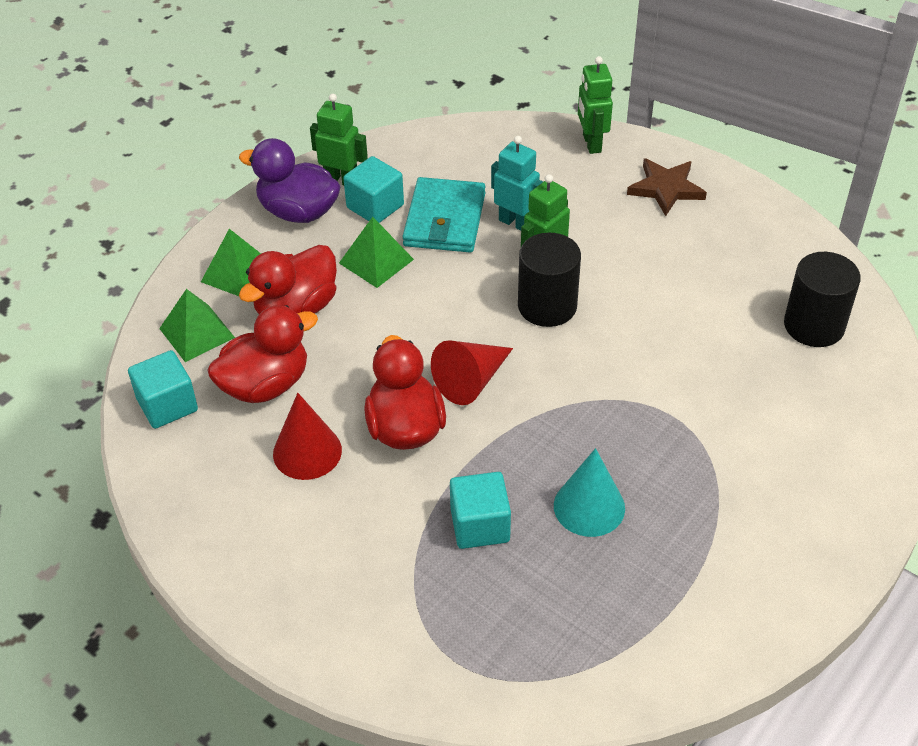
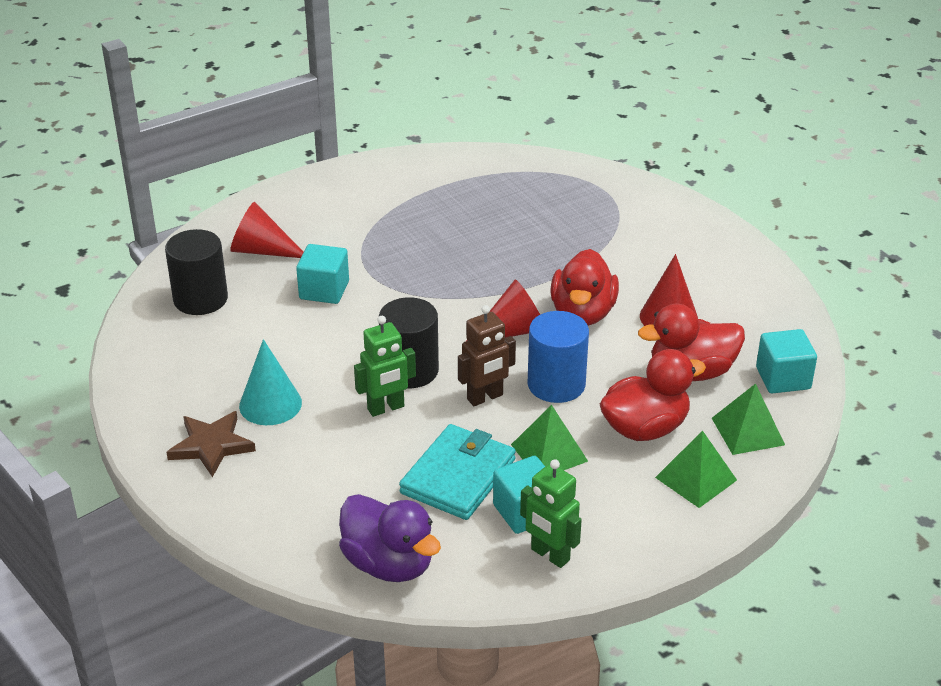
camera: 160 degrees left, 10 degrees down
(298, 212) = (612, 529): purple duck -> purple duck (389, 564)
(398, 331) = (556, 384): none -> blue cylinder
(459, 298) = (485, 397): none -> brown robot
(480, 525) = (554, 246): turquoise cube -> turquoise cube (324, 290)
(516, 223) = (388, 453): turquoise robot -> none
(589, 506) = (470, 237): turquoise cone -> turquoise cone (270, 404)
(591, 143) = (244, 519): green robot -> none
(811, 409) = (262, 250): none -> red cone

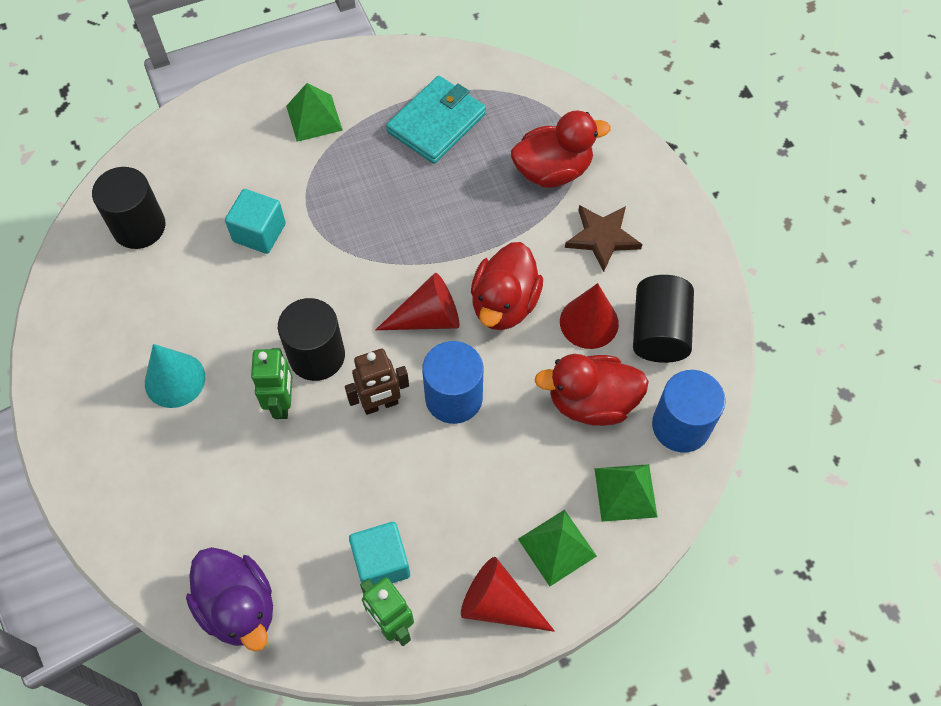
camera: 10 degrees right, 25 degrees up
(211, 446) = (108, 426): brown star -> brown star (602, 238)
(262, 250) = (212, 168): red cone -> red cone (498, 604)
(386, 408) = (282, 403): green robot -> green robot turned 75 degrees counterclockwise
(458, 476) = (329, 505): turquoise wallet -> turquoise wallet (436, 123)
(549, 452) = (424, 488): green pyramid -> green pyramid (314, 118)
(645, 428) = (525, 471): red duck -> red duck (553, 171)
(737, 316) = (659, 332): none -> black cylinder
(783, 378) = (681, 425): turquoise cube -> blue cylinder

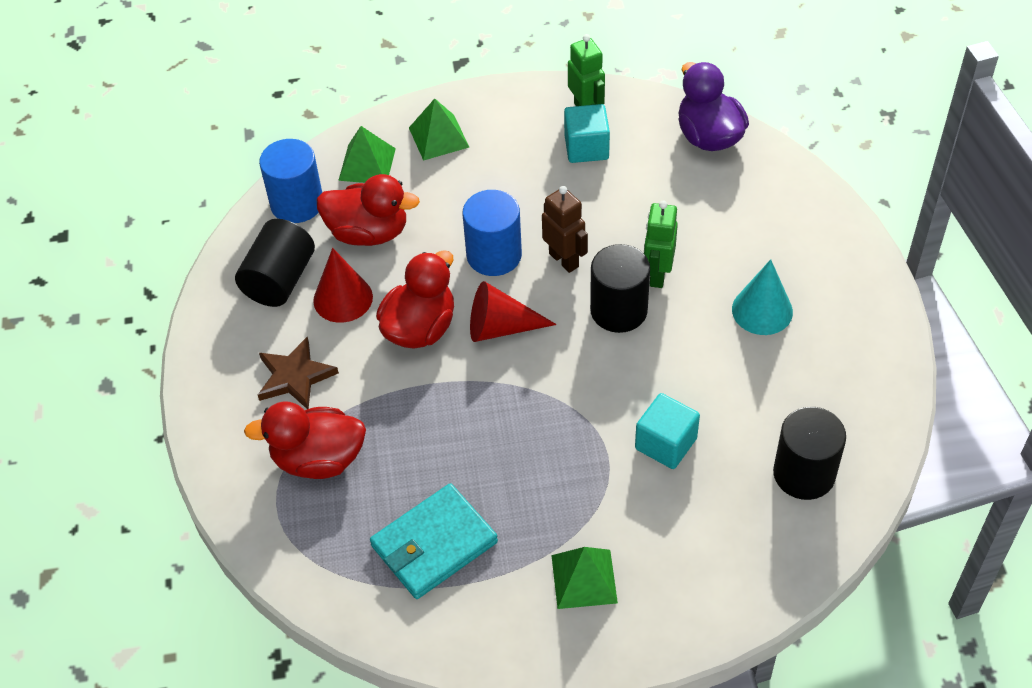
camera: 165 degrees left, 10 degrees down
(380, 404) = (564, 260): brown robot -> brown robot turned 60 degrees clockwise
(498, 604) = (498, 110): red cone -> none

